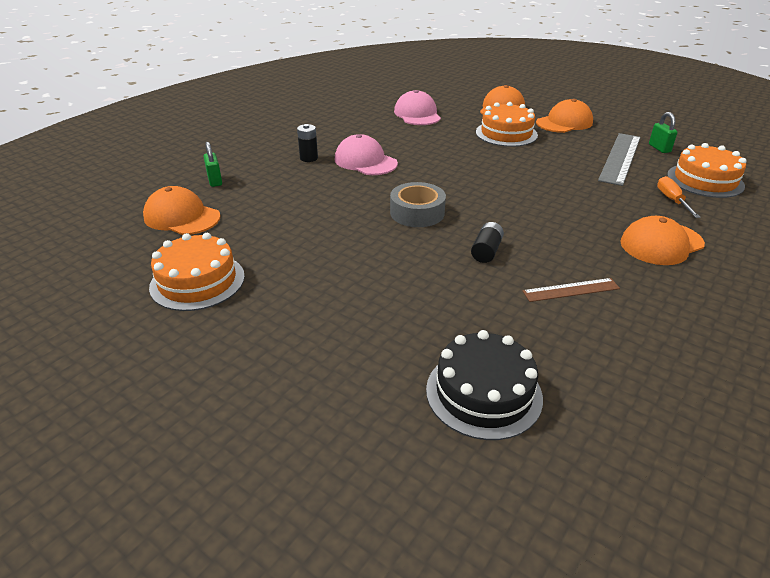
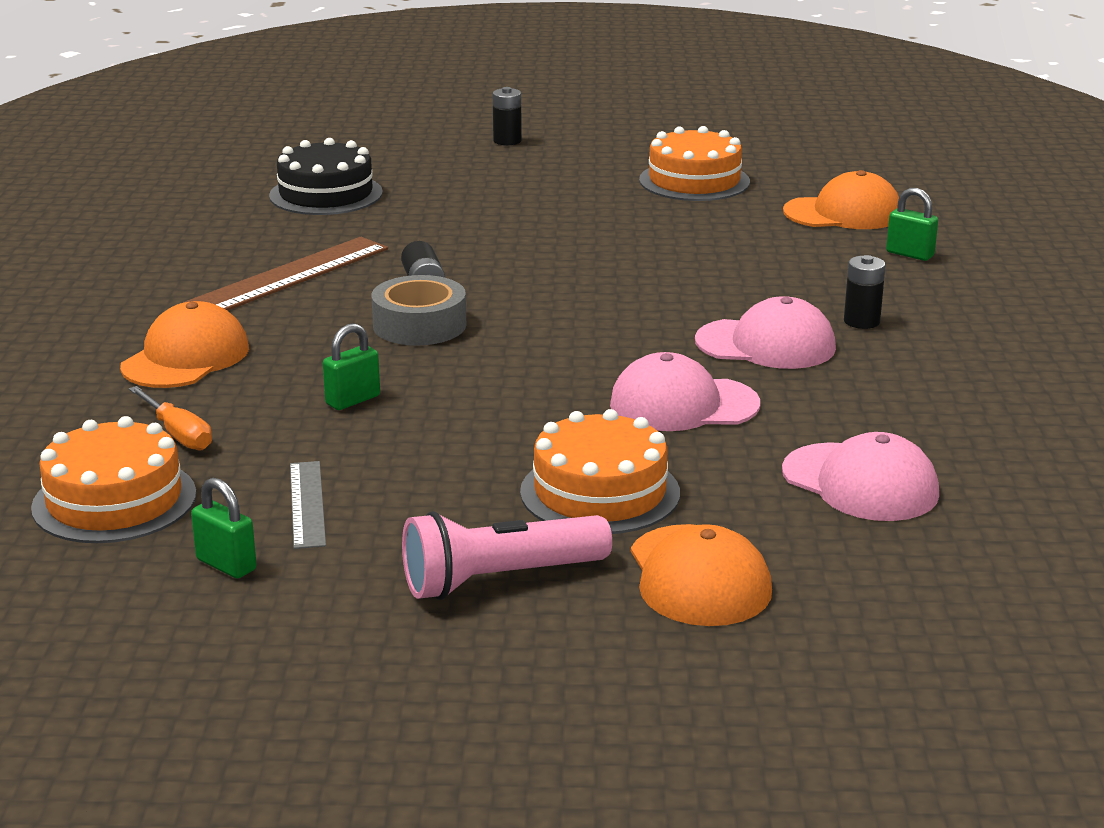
camera: 145 degrees right, 10 degrees down
(233, 418) = (507, 141): none -> black battery
(417, 213) = (568, 298): grey tape -> grey tape (419, 325)
(437, 150) = (683, 404): none -> pink cap
(564, 122) = (499, 579): orange cap -> pink flashlight
(571, 290) = (289, 276): brown ruler -> brown ruler, size x1.78
(578, 192) = (353, 400): none -> green padlock
(620, 158) = (307, 504): grey ruler -> grey ruler, size x0.56

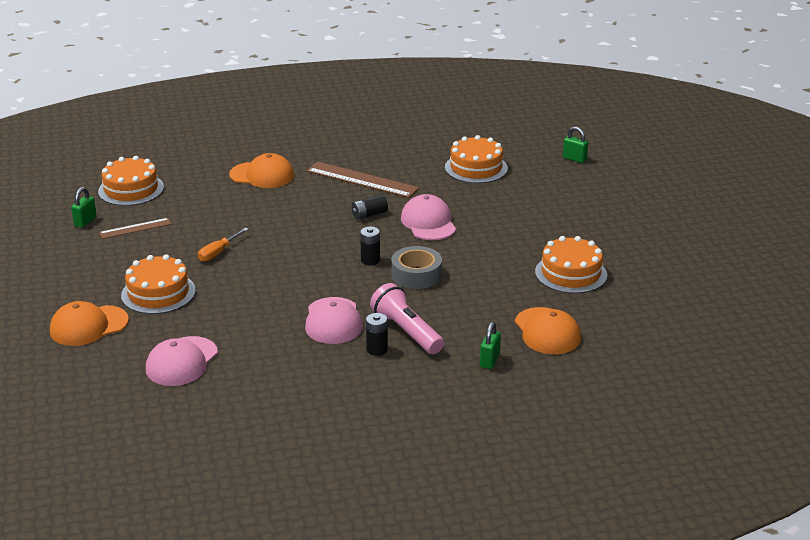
camera: 75 degrees right, 5 degrees up
(178, 434) = (189, 189): orange screwdriver -> orange screwdriver (218, 252)
(307, 504) = (135, 228): grey ruler -> brown ruler
(326, 194) = (476, 168): black cake -> orange cake
(353, 400) = (232, 220): green padlock -> green padlock (574, 159)
(419, 325) = (318, 222): grey tape -> grey tape (416, 275)
(499, 579) = (81, 280): pink flashlight -> pink flashlight (407, 332)
(507, 141) = (598, 204): black battery -> black battery (370, 260)
(683, 404) = (252, 304): pink cap -> pink cap (428, 222)

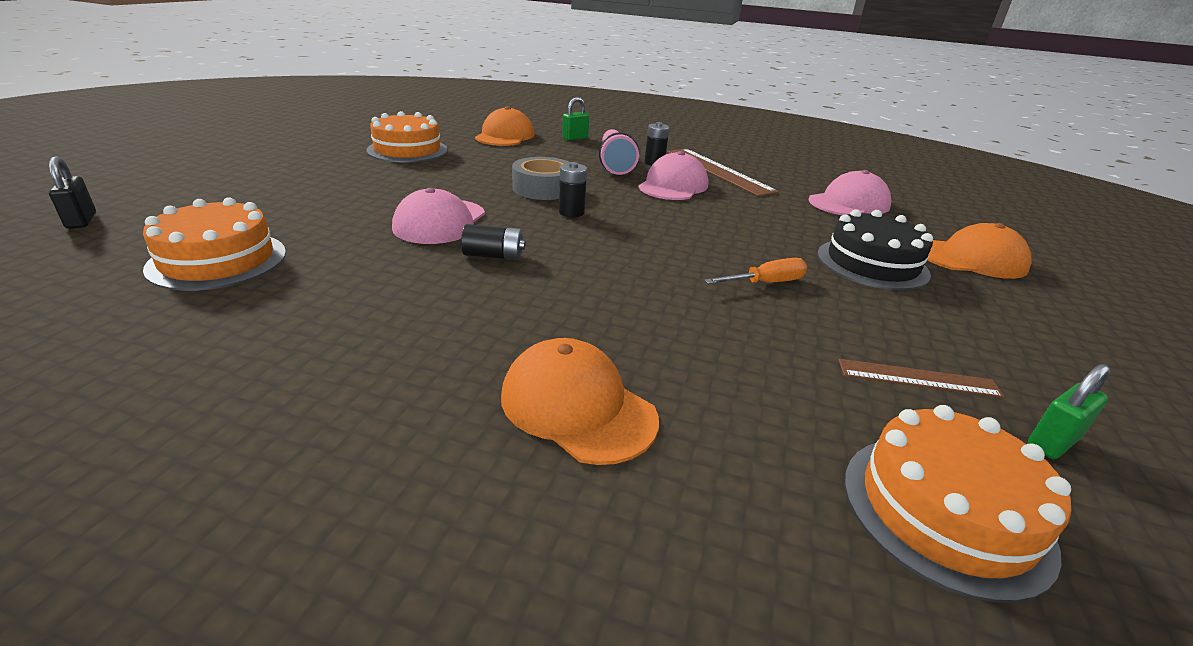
camera: 150 degrees left, 0 degrees up
(158, 293) = (872, 263): orange cake -> black cake
(362, 180) = (411, 312): brown ruler -> brown ruler (718, 171)
(574, 159) = (81, 221): green padlock -> black padlock

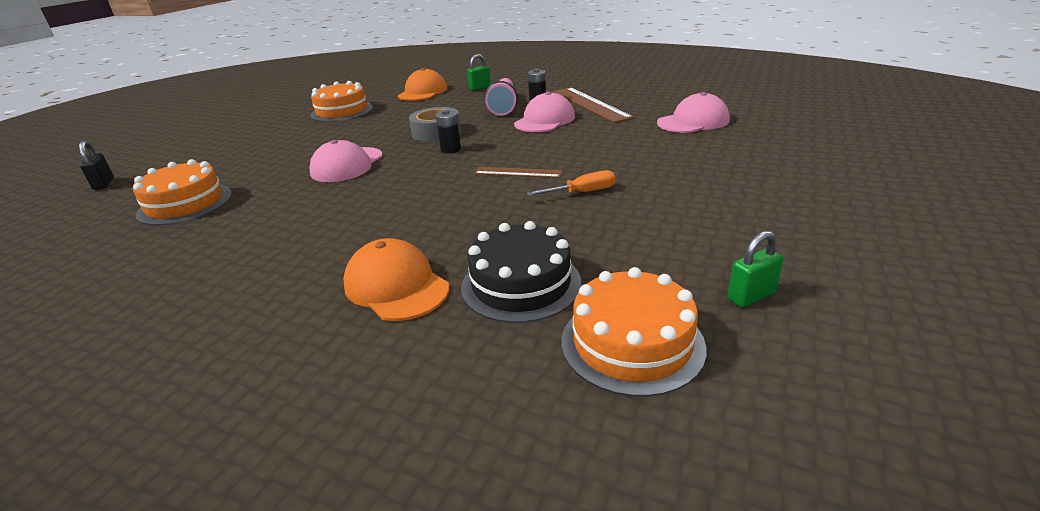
camera: 10 degrees right, 0 degrees up
(493, 256) = (377, 187): black battery -> none
(872, 263) = (683, 170): black cake -> black cake (521, 284)
(918, 378) = (668, 256): brown ruler -> brown ruler (518, 172)
(970, 259) = (777, 160): orange cap -> none

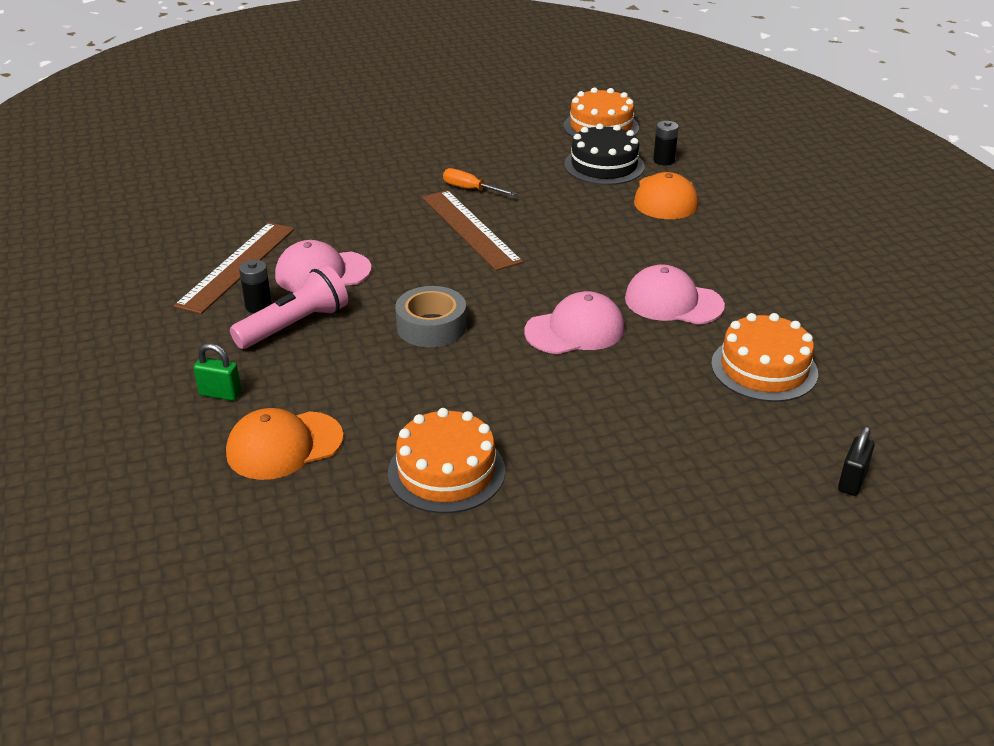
camera: 135 degrees left, 5 degrees up
(451, 149) = (465, 289): black battery -> black battery (664, 160)
(518, 172) = (470, 229): brown ruler -> brown ruler, size x1.78
(693, 121) = (253, 192): pink cap -> pink cap (673, 302)
(751, 296) = (523, 113): green padlock -> none

